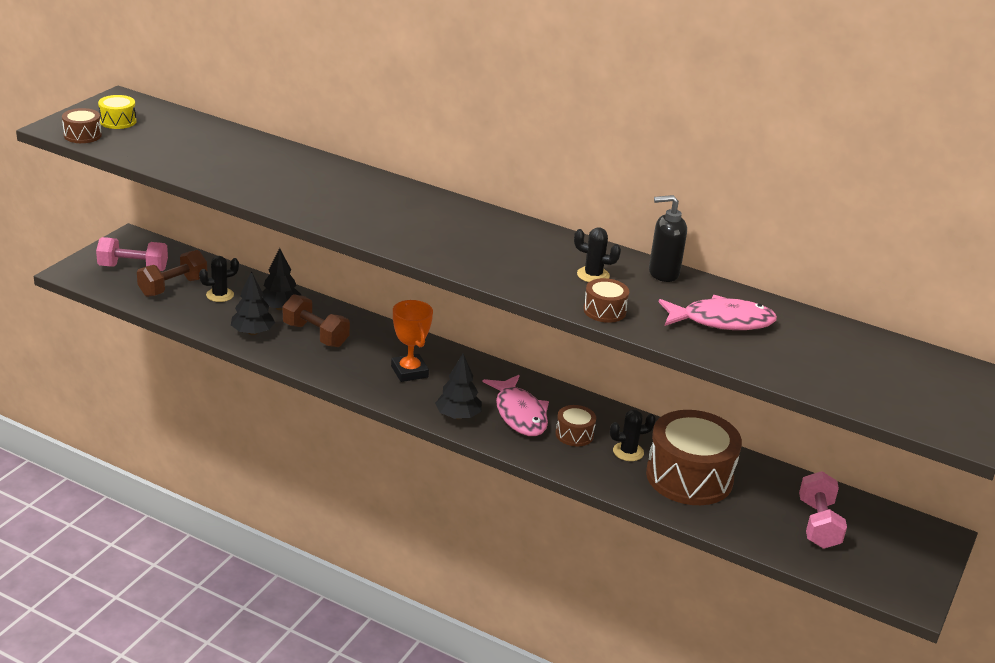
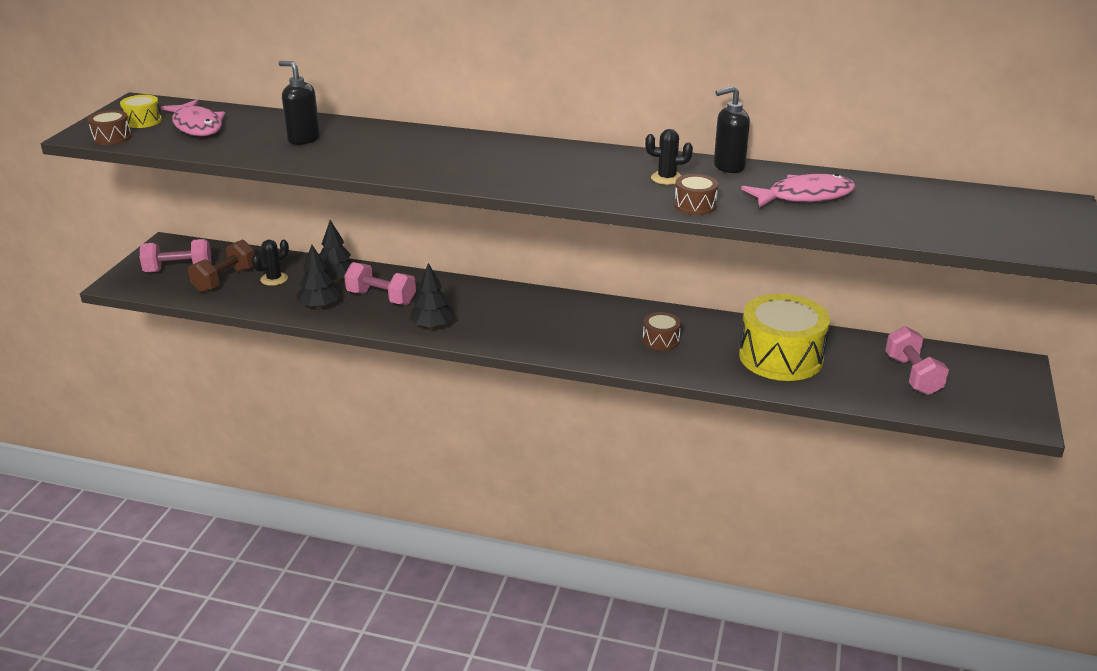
camera: 10 degrees left, 0 degrees up
(259, 168) = (303, 139): none -> black soap dispenser
(315, 335) = (381, 298): brown dumbbell -> pink dumbbell
(409, 372) = (484, 314): orange trophy -> none
(458, 416) = (547, 344): black tree -> black tree (432, 326)
(519, 414) = (602, 332): pink fish -> pink fish (197, 126)
(628, 452) = (716, 346): black cactus -> none
(689, 477) = (781, 357): brown drum -> yellow drum

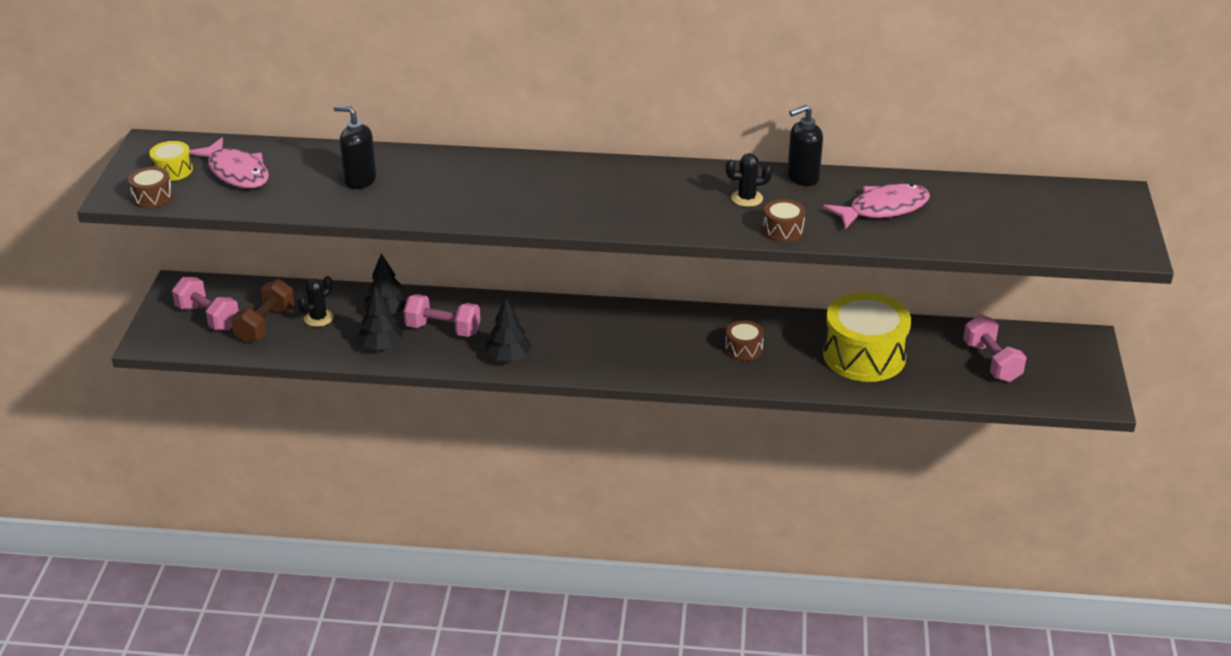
camera: 10 degrees left, 5 degrees up
(178, 270) = (208, 317): pink dumbbell -> pink dumbbell turned 60 degrees clockwise

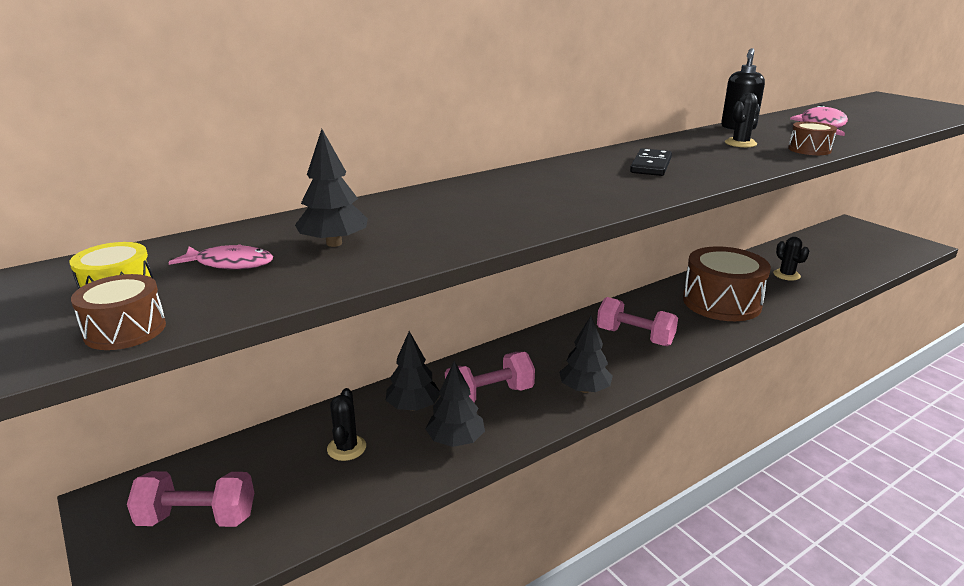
camera: 40 degrees left, 10 degrees down
(236, 172) = (230, 264): pink fish -> pink fish, size x0.59
(265, 324) = (289, 487): brown dumbbell -> none
(300, 179) = (334, 243): none -> black tree
(360, 180) = (408, 223): black soap dispenser -> none
(612, 193) = (650, 165): none -> black domino
(743, 349) = (721, 302): brown drum -> brown drum, size x2.19
(864, 355) = (786, 275): yellow drum -> black cactus
(991, 362) = (844, 250): pink dumbbell -> pink dumbbell (634, 337)

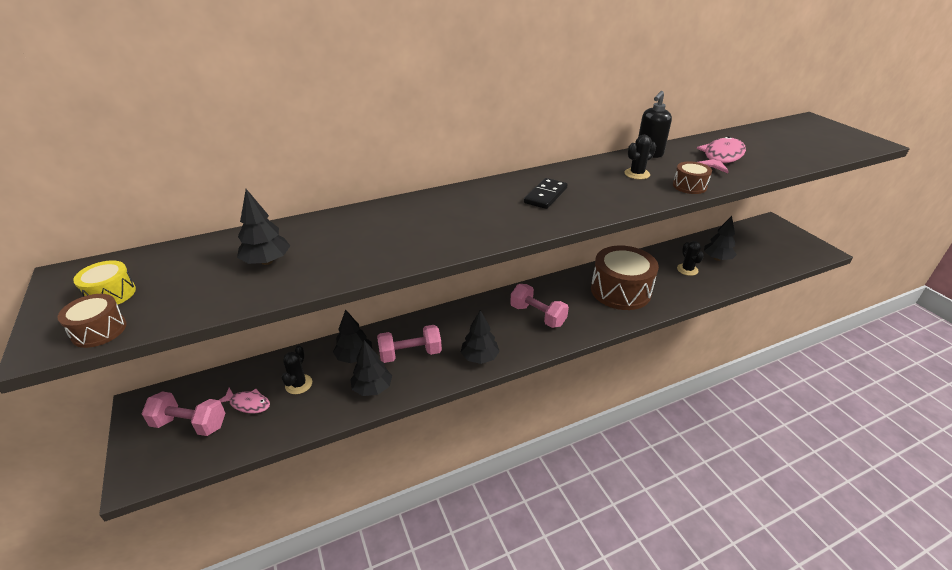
camera: 10 degrees right, 10 degrees up
(230, 264) = (190, 275): pink fish -> pink fish (248, 404)
(813, 262) = (717, 258): none -> black tree

